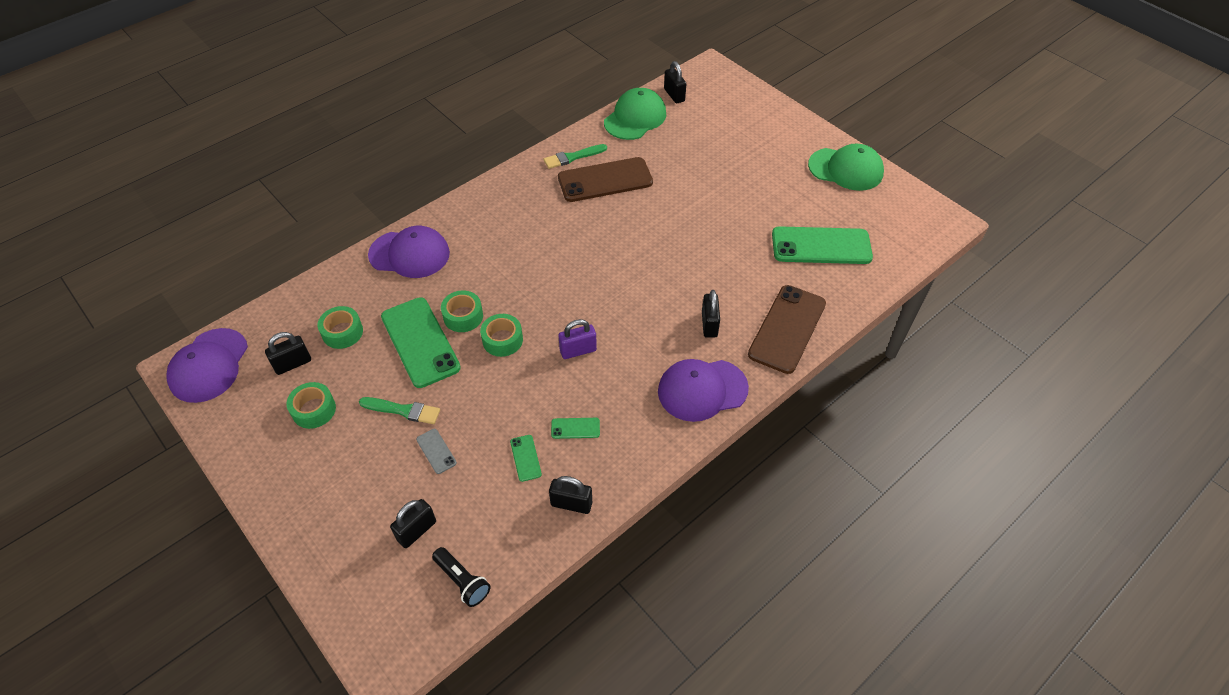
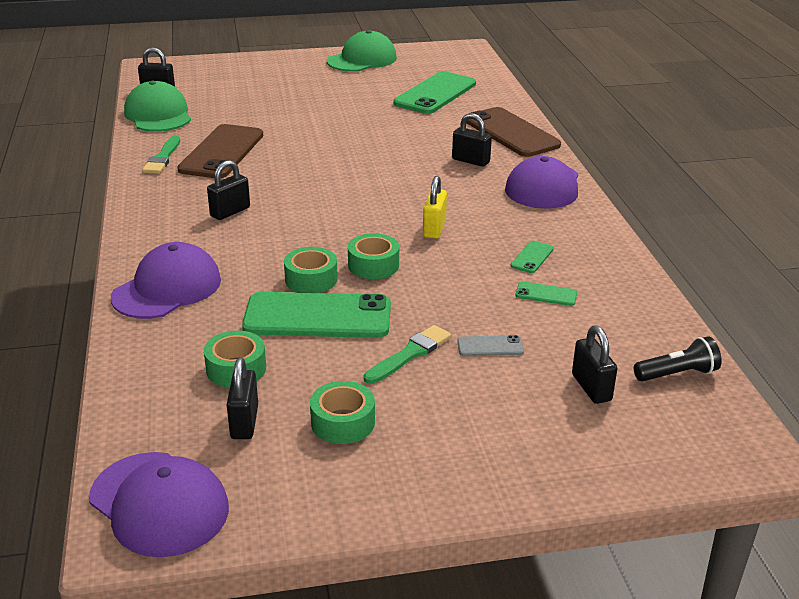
camera: 60 degrees left, 20 degrees down
(571, 504) = (623, 285): black padlock -> black padlock (230, 212)
(578, 350) = (434, 229): purple padlock -> yellow padlock

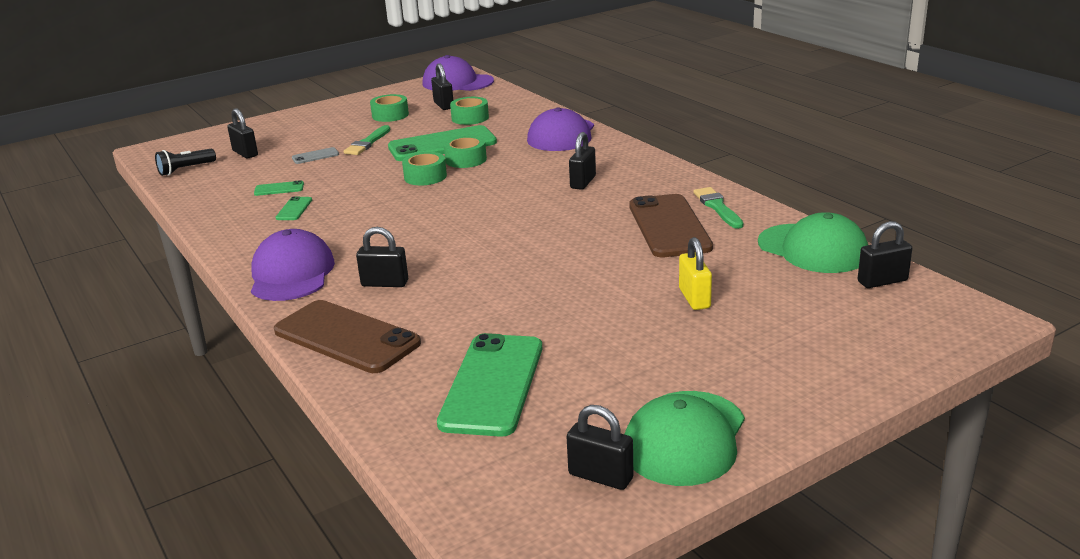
camera: 160 degrees right, 5 degrees down
(412, 57) = (600, 476): none -> black padlock
(434, 229) = (390, 210): yellow padlock -> yellow padlock (694, 298)

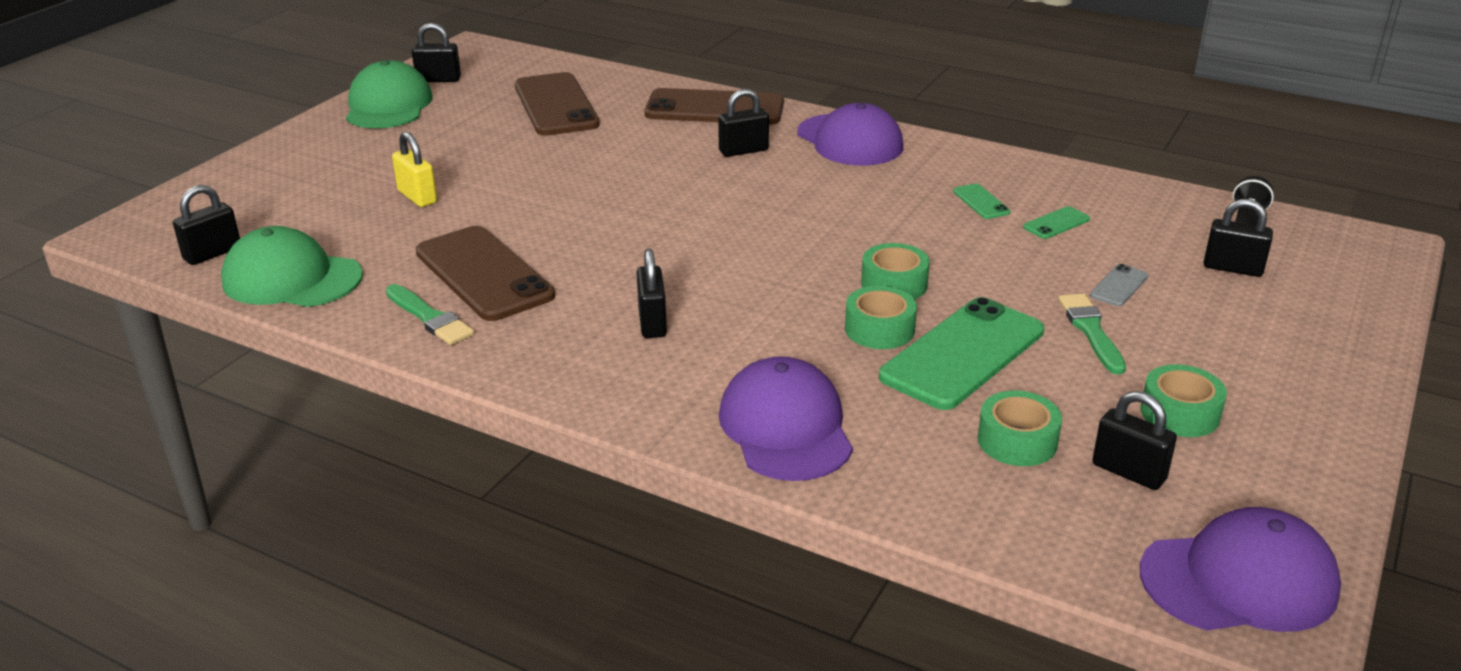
camera: 150 degrees right, 5 degrees up
(492, 384) = (556, 105): green phone -> brown phone

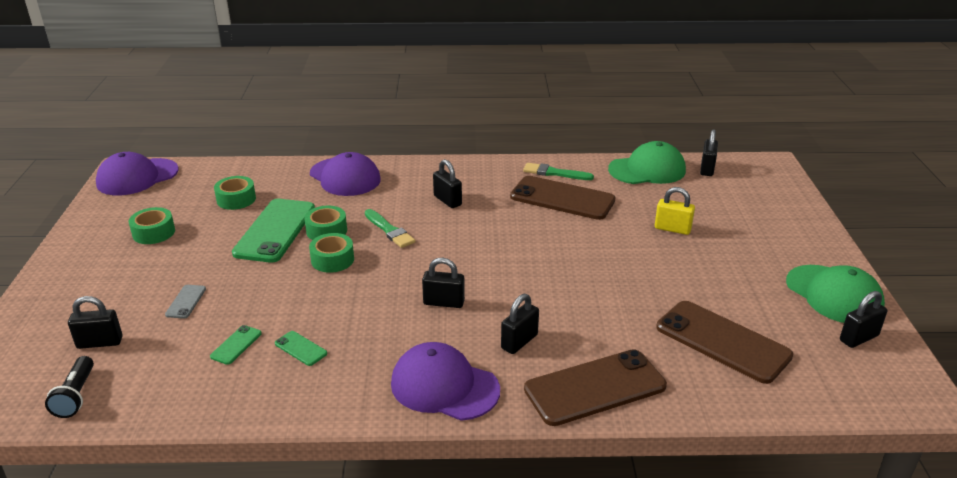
camera: 150 degrees right, 0 degrees up
(1091, 331) = (203, 264): green brush -> green brush (389, 230)
(1128, 472) = (182, 201): black padlock -> black padlock (444, 302)

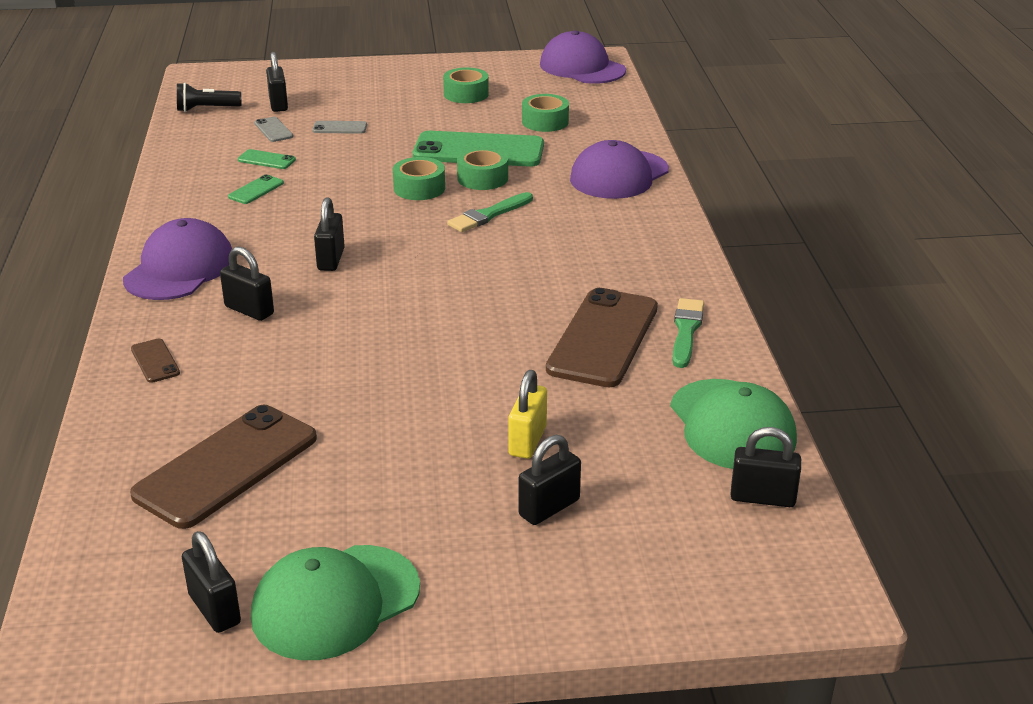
camera: 85 degrees right, 0 degrees up
(165, 343) = (273, 130): none -> grey phone
(447, 200) = (574, 248): black padlock -> black padlock (549, 508)
(595, 388) = (155, 361): brown phone -> brown phone, size x0.43

